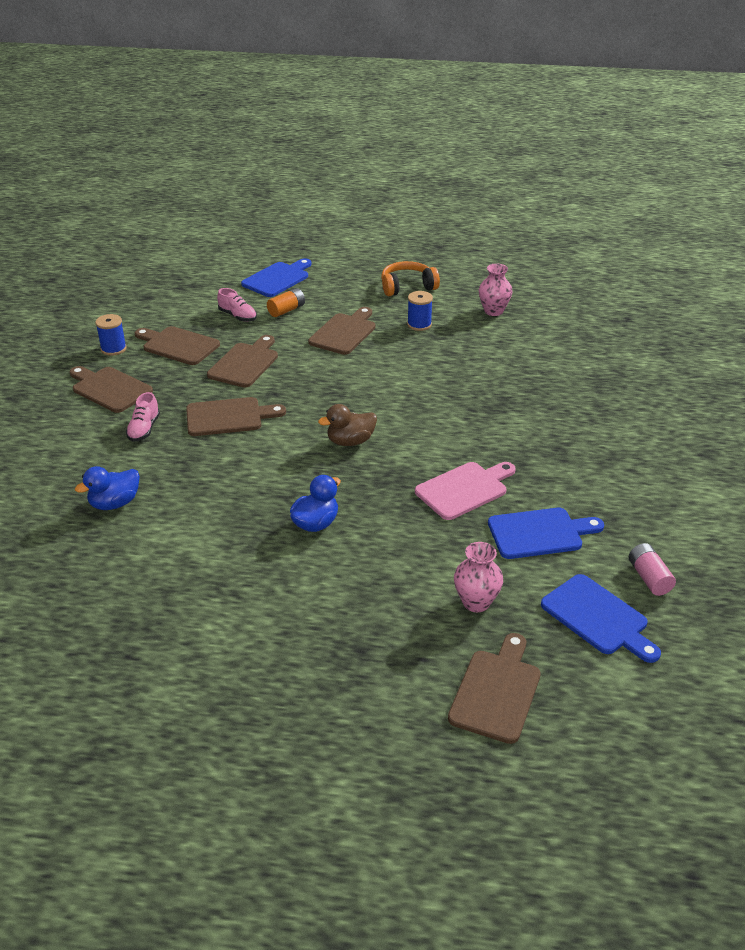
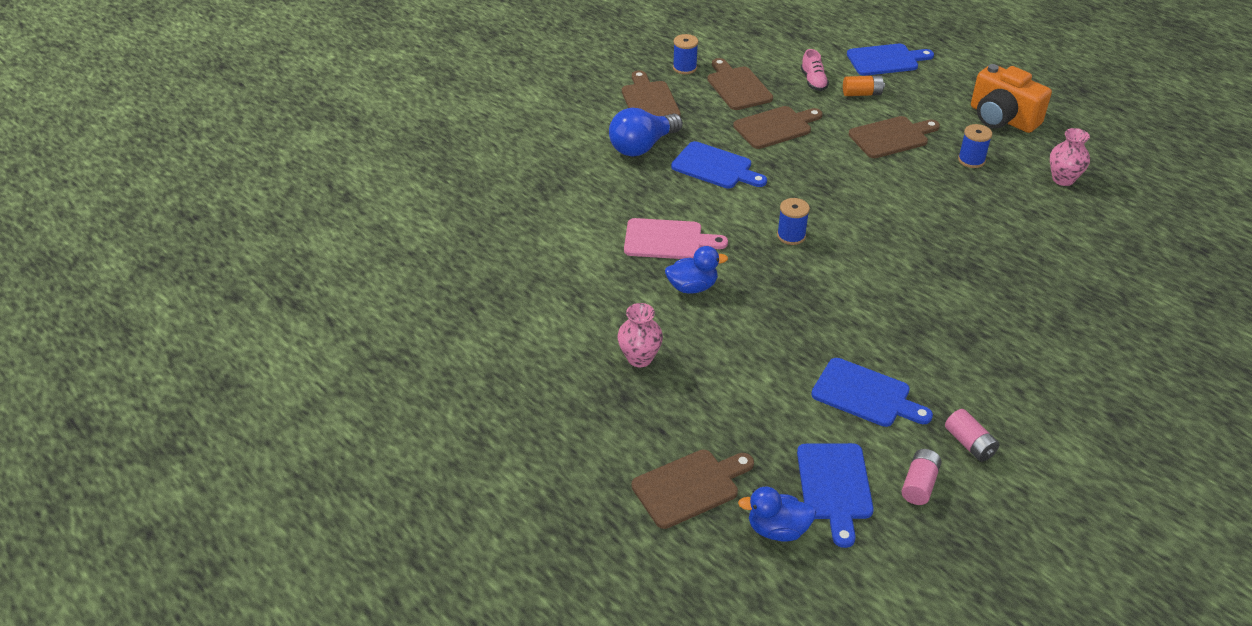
camera: 40 degrees right, 5 degrees up
(114, 503) = (566, 195): blue duck -> blue duck (777, 529)
(144, 429) = (642, 146): pink shoe -> blue light bulb
(228, 417) = (715, 167): brown cutting board -> blue cutting board
(350, 441) = (791, 236): brown duck -> blue spool
(407, 287) = (1002, 118): orange headphones -> orange camera
(464, 489) = (842, 325): pink cutting board -> pink cutting board (668, 240)
(476, 602) = (749, 416): pink vase -> pink vase (639, 358)
(645, 527) = (969, 444): none -> pink battery

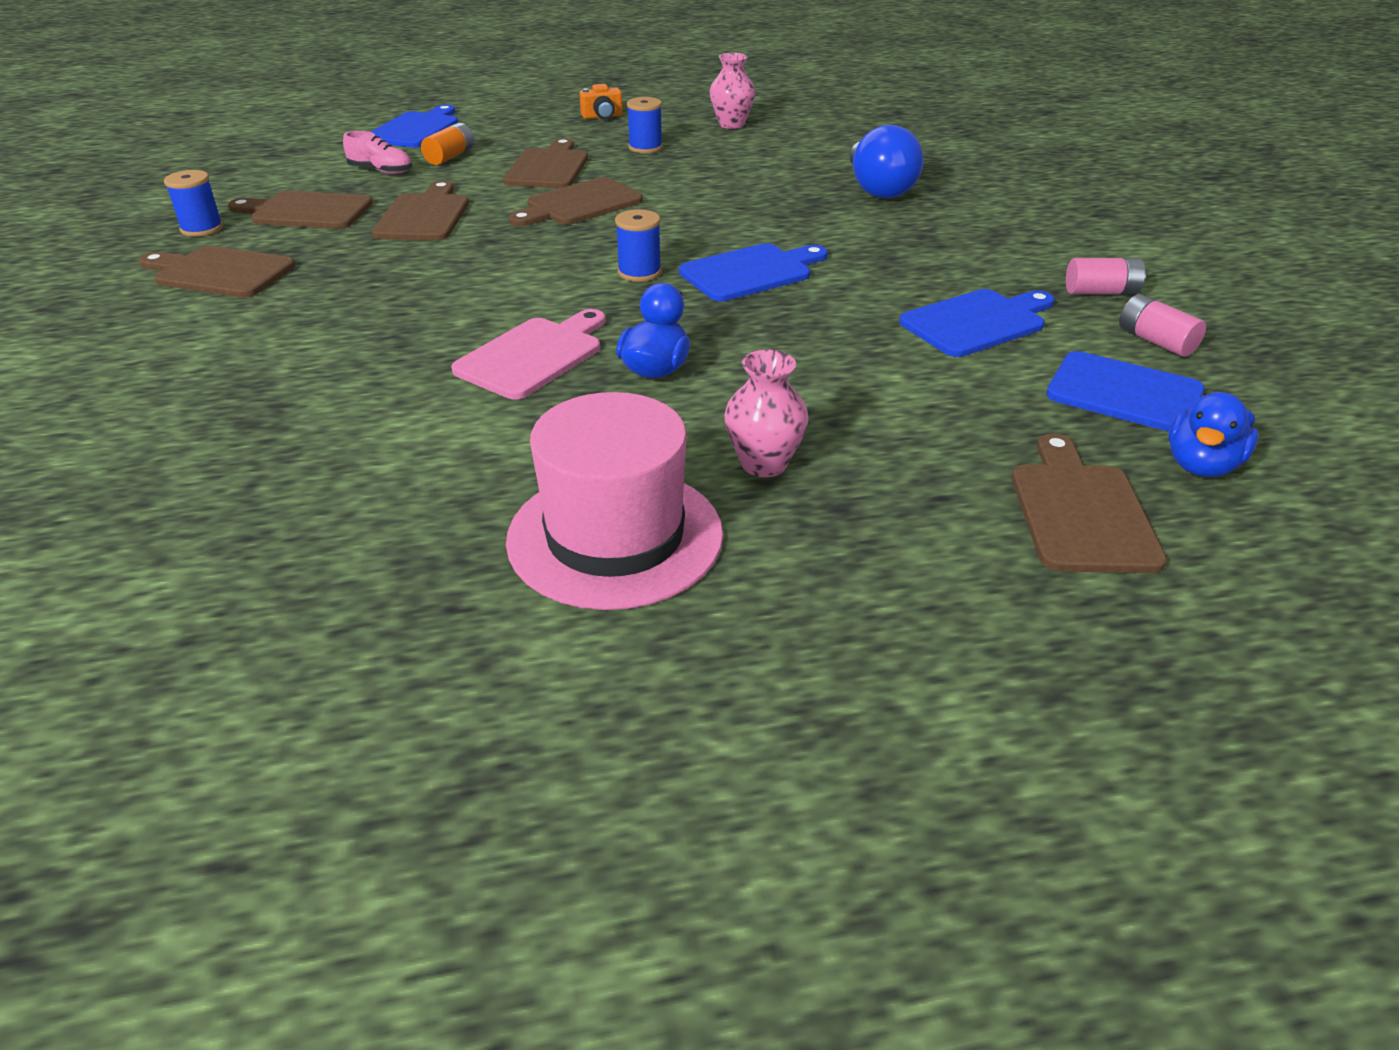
camera: 60 degrees left, 5 degrees down
(548, 333) = (615, 536): none -> pink hat
(642, 146) = (306, 309): blue light bulb -> blue light bulb (878, 189)
(715, 167) = (436, 275): blue cutting board -> blue cutting board (751, 272)
(854, 174) = (579, 204): none -> brown cutting board
(1002, 118) = (602, 116): orange camera -> orange camera, size x0.47

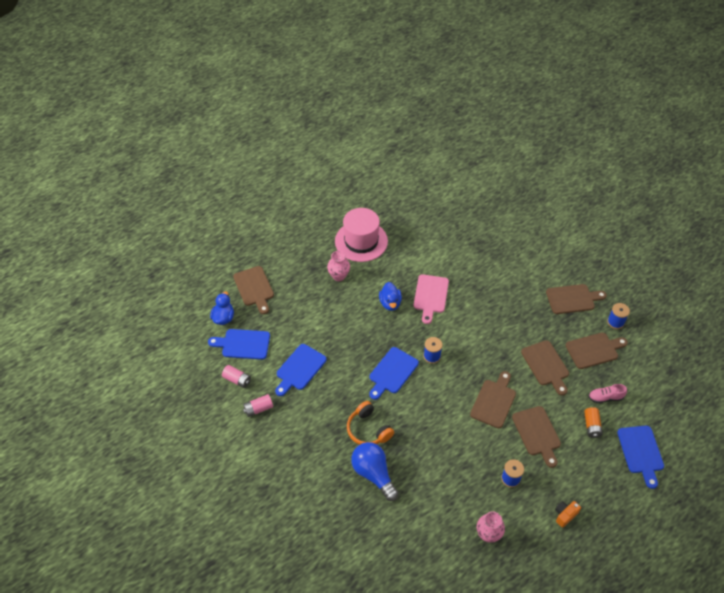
camera: 155 degrees right, 15 degrees up
(858, 225) = (368, 430): none -> orange headphones

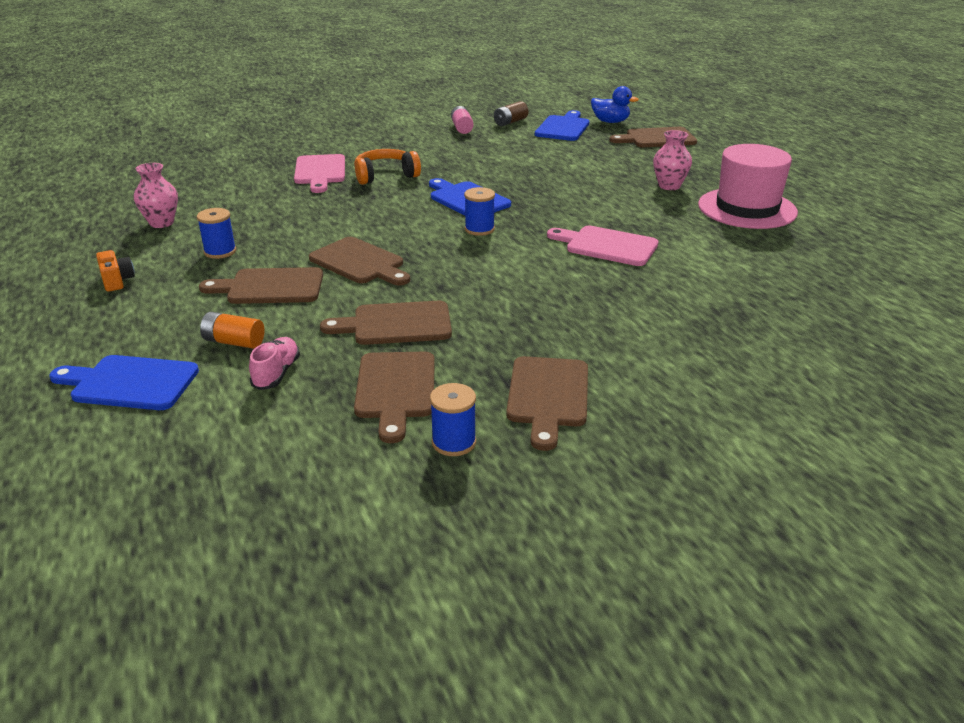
camera: 105 degrees right, 20 degrees down
(237, 380) = (510, 122): pink battery -> brown battery
(299, 369) = (508, 150): blue cutting board -> none
(373, 474) = (320, 172): blue light bulb -> pink cutting board
(390, 303) = (601, 213): blue duck -> none

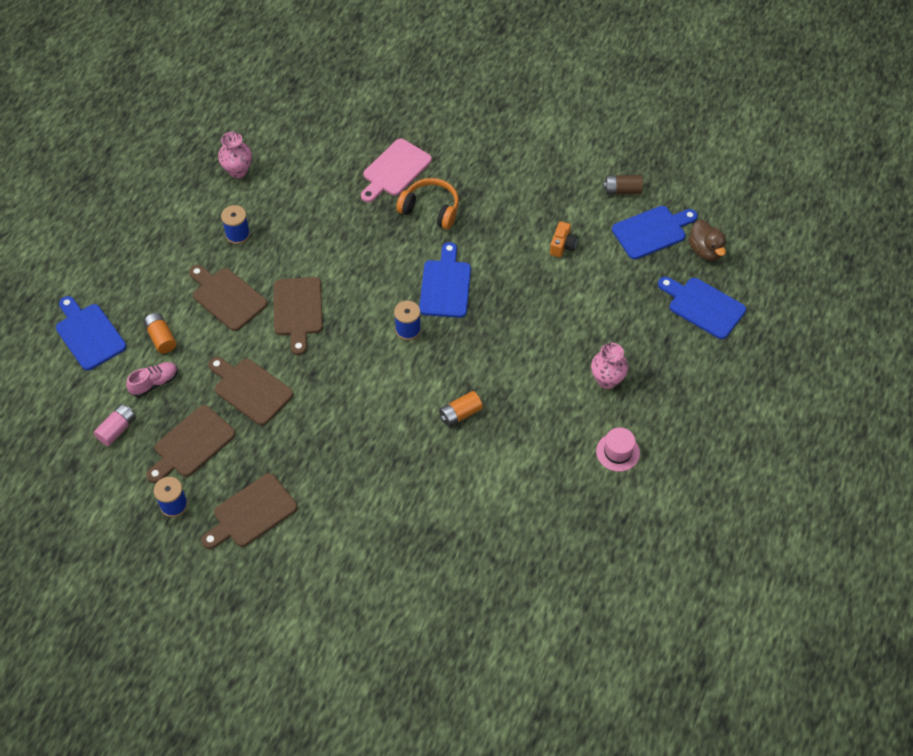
camera: 45 degrees right, 25 degrees up
(117, 281) = (160, 225): orange camera -> orange camera (562, 245)
(462, 128) = (571, 173): pink battery -> pink battery (117, 429)
(607, 246) = (460, 414): pink cutting board -> orange battery
(610, 122) = (705, 250): blue duck -> brown duck
(657, 138) = (703, 306): brown cutting board -> blue cutting board
(747, 208) = (618, 452): pink hat -> pink hat, size x0.48

